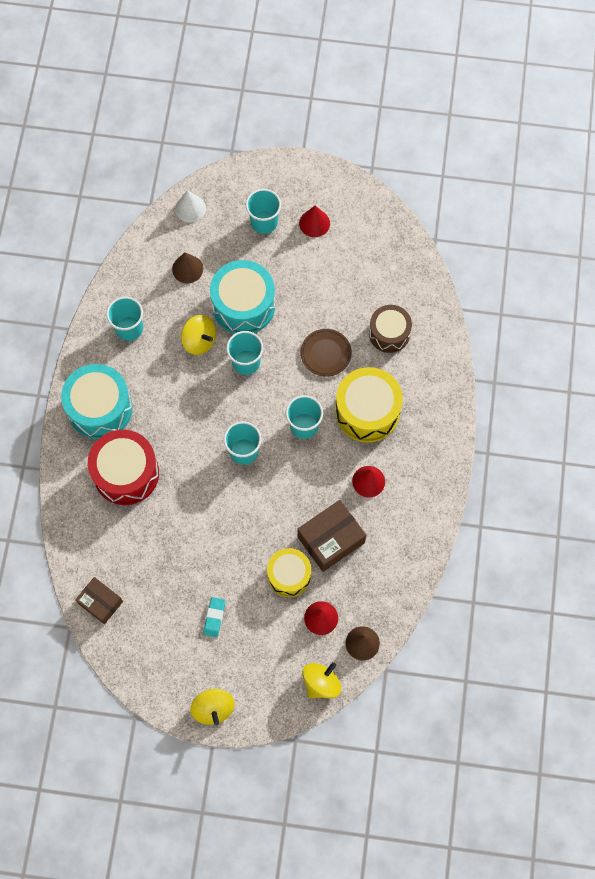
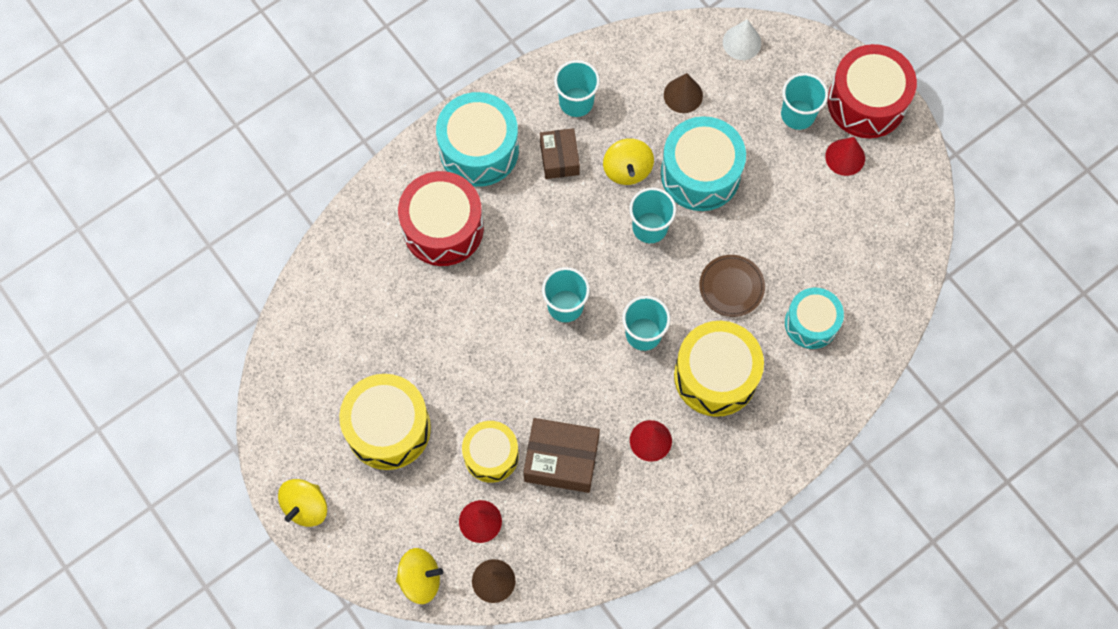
camera: 45 degrees right, 0 degrees up
(100, 602) = (307, 320): brown box -> brown box (559, 159)
(214, 617) = (388, 428): turquoise eraser -> yellow drum
(295, 181) = (866, 102): none -> red drum
(389, 333) = (811, 323): brown drum -> turquoise drum

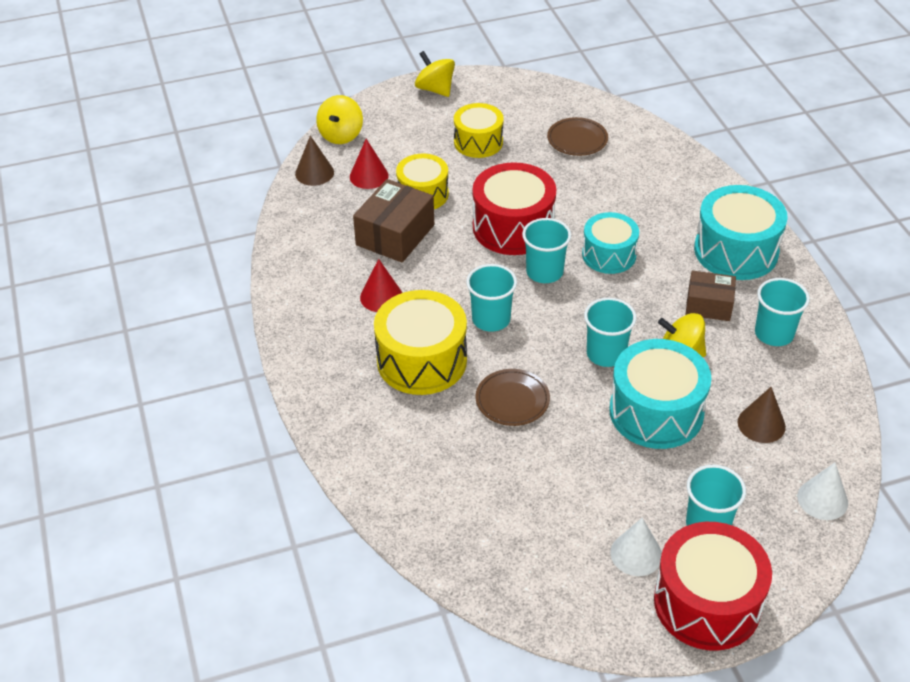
camera: 110 degrees right, 25 degrees down
(354, 330) = (577, 140): none -> brown plate
(388, 428) = (478, 142): yellow drum -> yellow drum, size x0.65
(443, 228) = (657, 210): red drum -> red drum (513, 227)
(811, 323) = (442, 455): turquoise drum -> turquoise drum (609, 255)
(845, 157) = (636, 554): red cone -> white cone

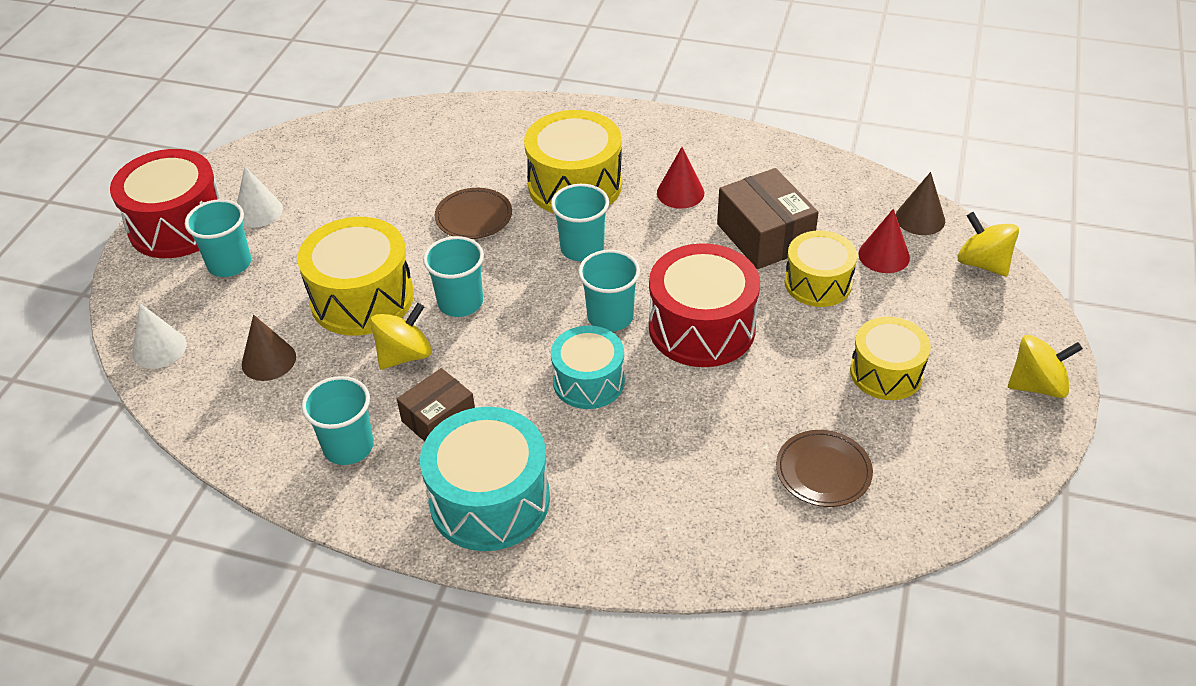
camera: 125 degrees right, 0 degrees up
(656, 412) = (362, 298): turquoise drum -> yellow drum

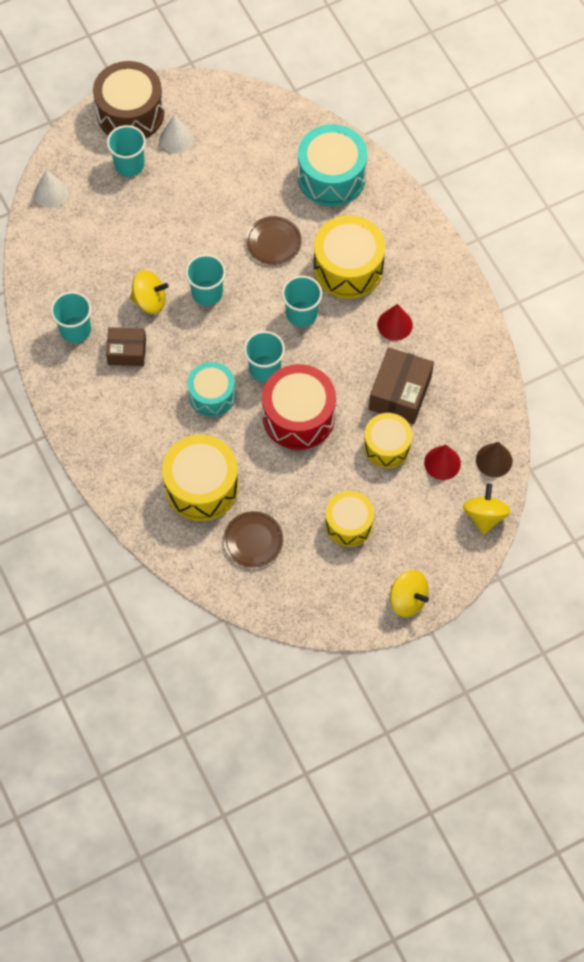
camera: 45 degrees right, 20 degrees up
(178, 225) = (130, 113): red drum -> brown drum
(268, 360) = (90, 246): brown cone -> none
(362, 298) = (166, 246): yellow drum -> yellow drum (201, 486)
(490, 500) = (103, 414): turquoise drum -> turquoise drum (331, 177)

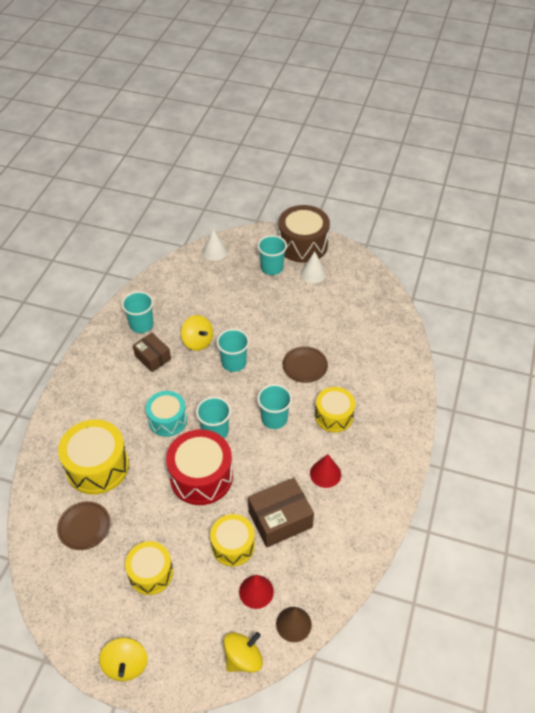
camera: 45 degrees right, 15 degrees down
(331, 177) = (382, 358): turquoise drum -> none
(348, 268) = (334, 416): yellow drum -> yellow drum, size x0.65

